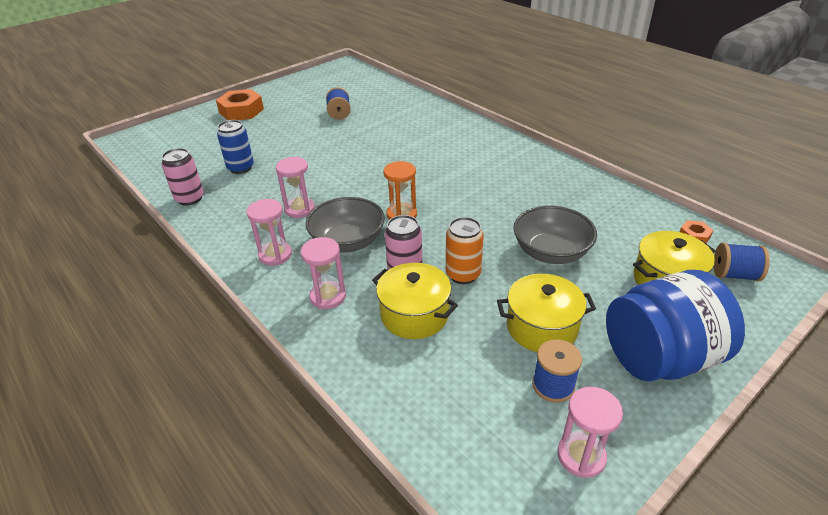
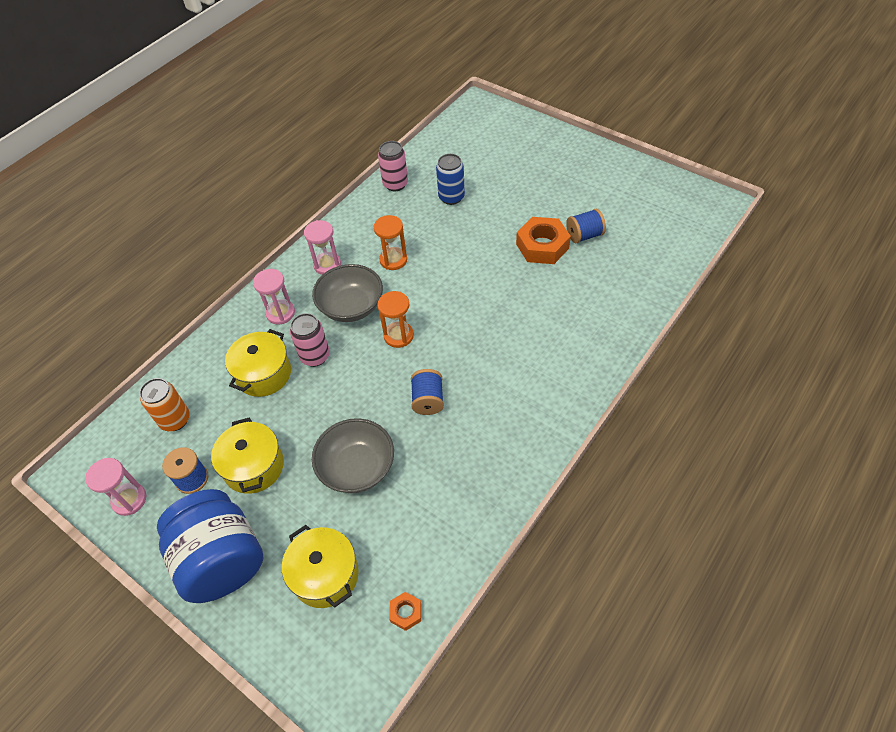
camera: 80 degrees right, 15 degrees up
(241, 111) = (561, 157): orange nut -> orange nut (542, 246)
(300, 209) = (393, 260): pink hourglass -> orange hourglass
(463, 274) = (316, 399): orange can -> orange can (175, 420)
(734, 275) = (341, 647): blue spool -> blue spool (428, 400)

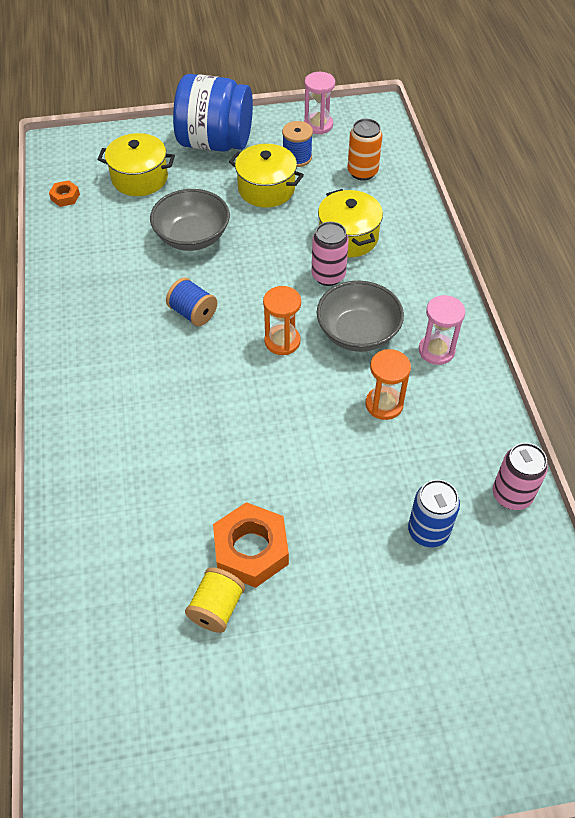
camera: 130 degrees right, 0 degrees up
(280, 313) = (407, 283): pink hourglass -> none
(584, 235) = (216, 608): blue spool -> yellow spool

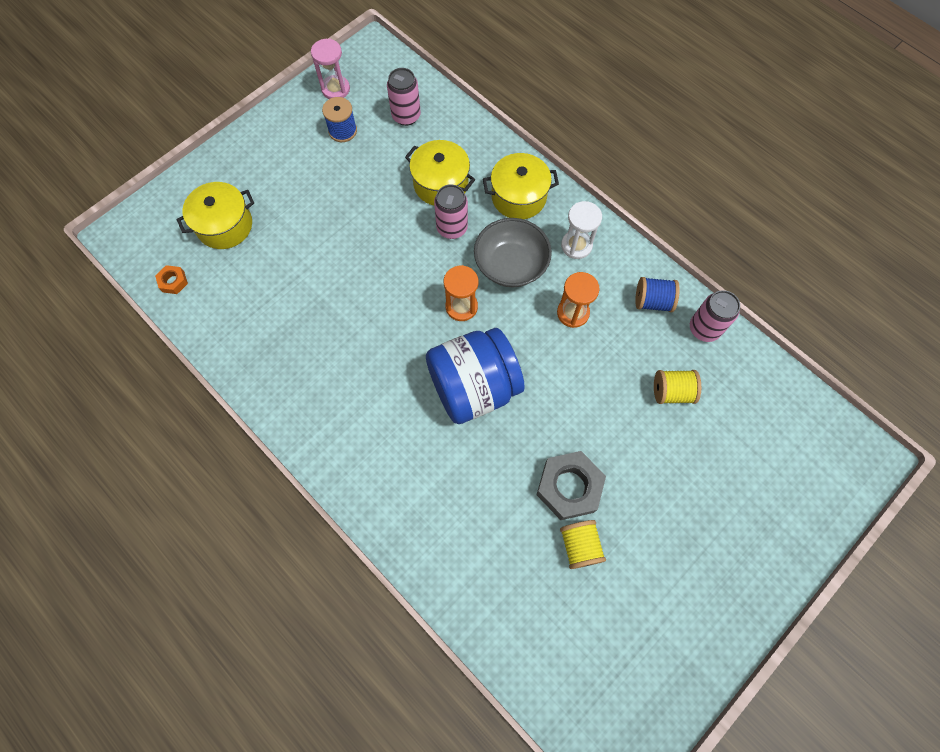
camera: 35 degrees left, 15 degrees up
(192, 237) = (316, 256): grey bowl -> none
(193, 313) = (374, 325): blue spool -> blue spool (652, 301)
(215, 142) = (262, 153): blue jar -> blue jar (473, 387)
(251, 550) = (569, 487): orange nut -> grey nut
(266, 189) = (341, 175): yellow pot -> yellow pot (518, 197)
(362, 172) = (406, 116): orange can -> pink can
(428, 531) = (672, 392): blue can -> yellow spool
(436, 351) = (576, 245): pink hourglass -> white hourglass

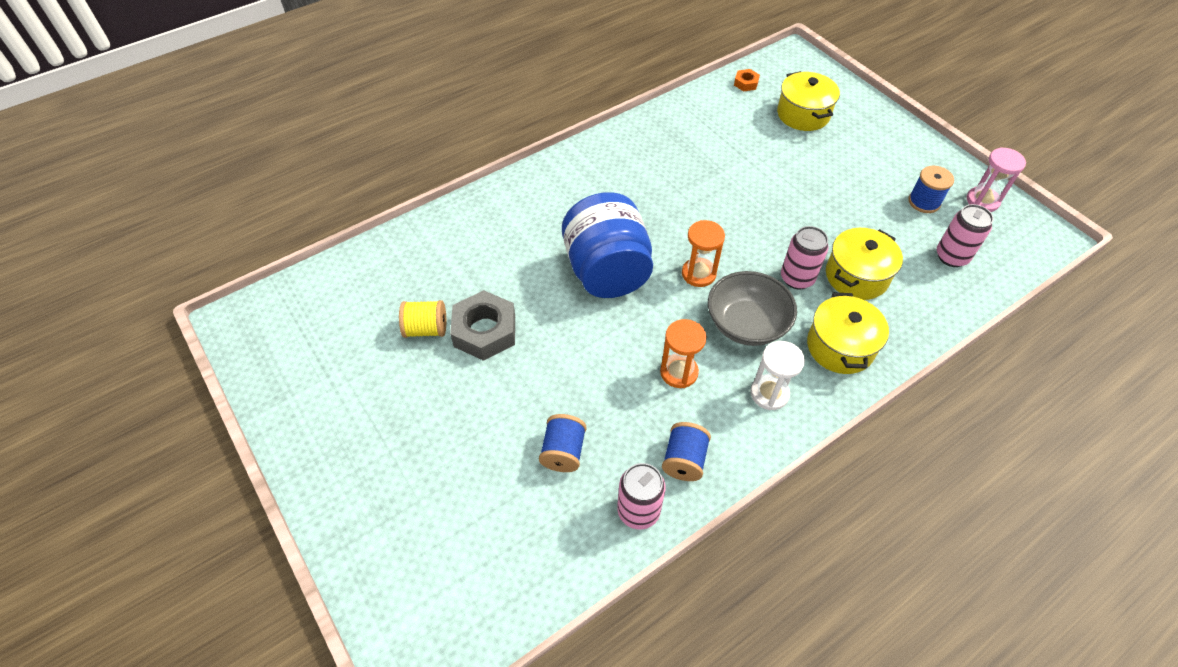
camera: 100 degrees right, 15 degrees down
(672, 392) = (563, 452): yellow spool -> blue spool

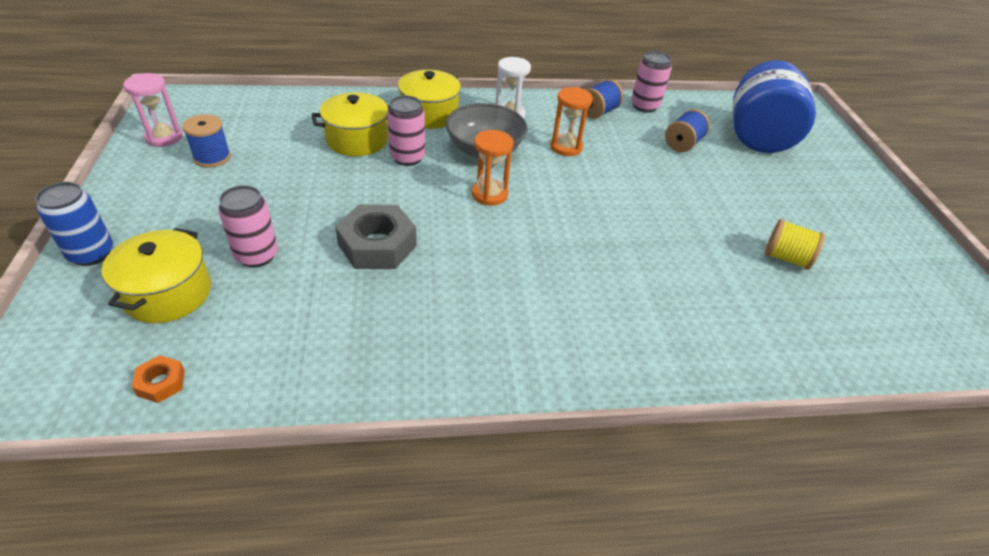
camera: 155 degrees left, 10 degrees down
(484, 331) = (724, 233): grey nut -> grey nut (377, 245)
(607, 271) = (577, 231): blue jar -> blue jar (758, 137)
(873, 113) = (91, 254): none -> blue can
(951, 256) = (263, 120): pink can -> pink can (256, 255)

